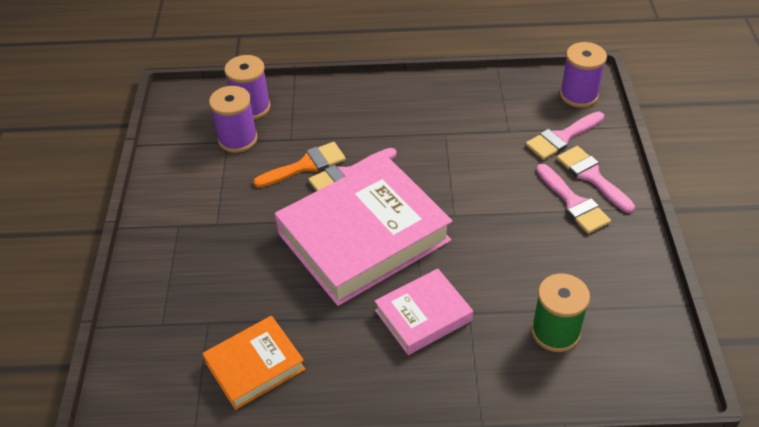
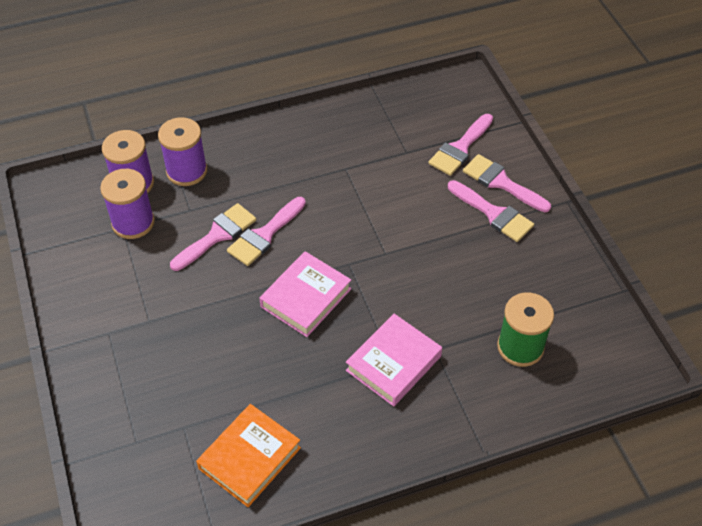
camera: 20 degrees left, 5 degrees up
(305, 165) = (217, 235): orange brush -> pink brush
(364, 237) = (306, 298): pink book -> pink book, size x0.52
(578, 95) = (461, 99): purple spool -> purple spool (186, 171)

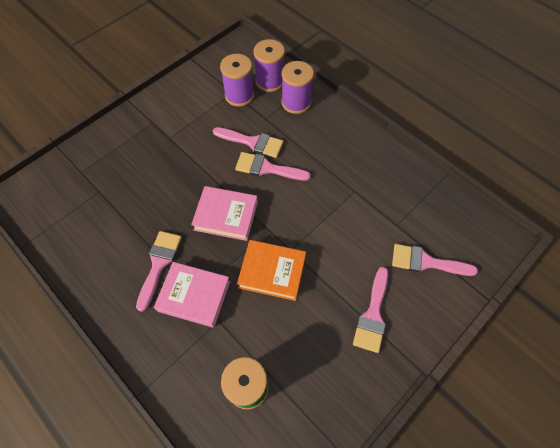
camera: 65 degrees right, 10 degrees up
(250, 458) = (87, 238): orange book -> orange book (272, 272)
(501, 183) = (409, 309): pink brush -> pink brush (159, 264)

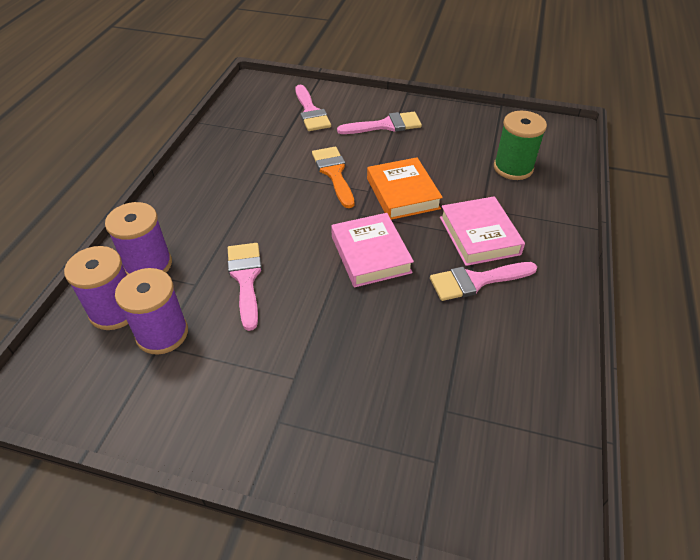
camera: 120 degrees left, 15 degrees down
(267, 168) = (278, 248): pink brush -> none
(325, 236) = (334, 173): none -> orange brush

